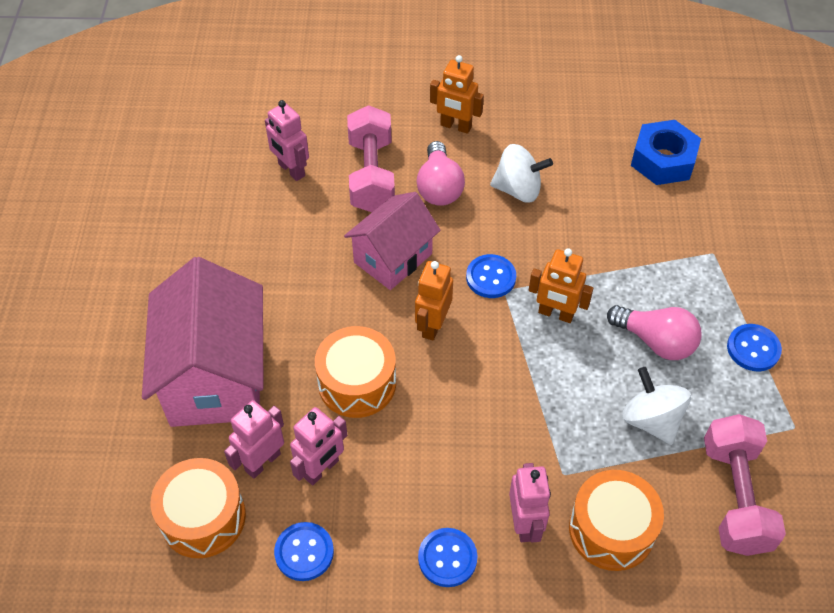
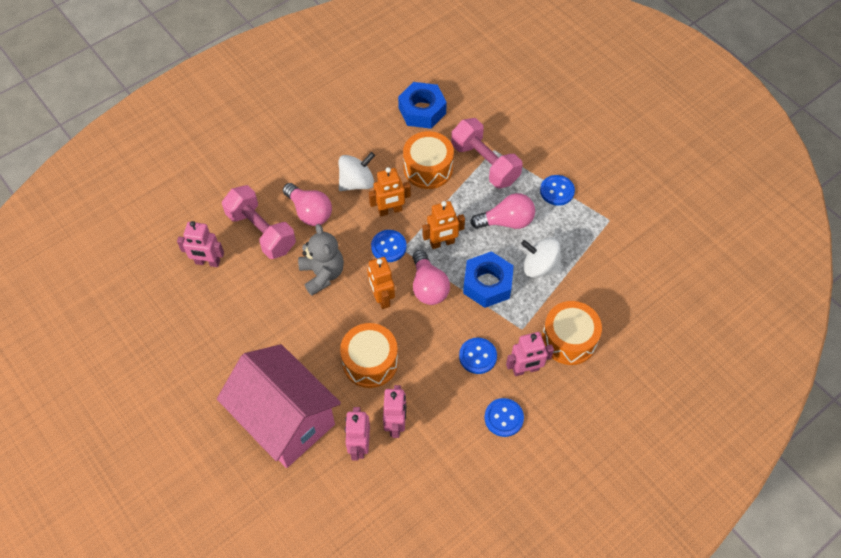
camera: 40 degrees left, 5 degrees up
(203, 517) = (356, 501): orange drum -> orange drum (428, 168)
(304, 552) = (428, 474): blue button -> blue button (477, 356)
(393, 258) = (322, 274): pink house -> grey teddy bear
(455, 126) = (284, 166): orange robot -> orange robot (390, 210)
(496, 349) = (428, 286): none -> pink light bulb
(525, 523) = (525, 369): pink robot -> pink robot turned 120 degrees clockwise
(568, 394) = (487, 284): none -> blue nut
(735, 496) = (611, 277): pink dumbbell -> pink dumbbell (485, 163)

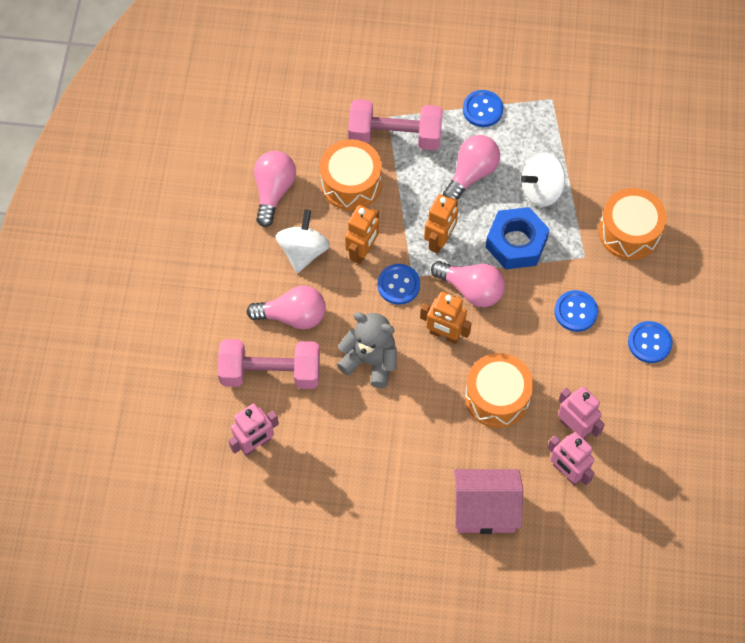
camera: 45 degrees left, 5 degrees up
(285, 419) = (484, 509): pink house -> pink house, size x0.63
(379, 137) = (273, 191): none -> pink light bulb
(422, 110) = (283, 133): blue nut -> none
(525, 369) = (623, 288): pink robot -> none

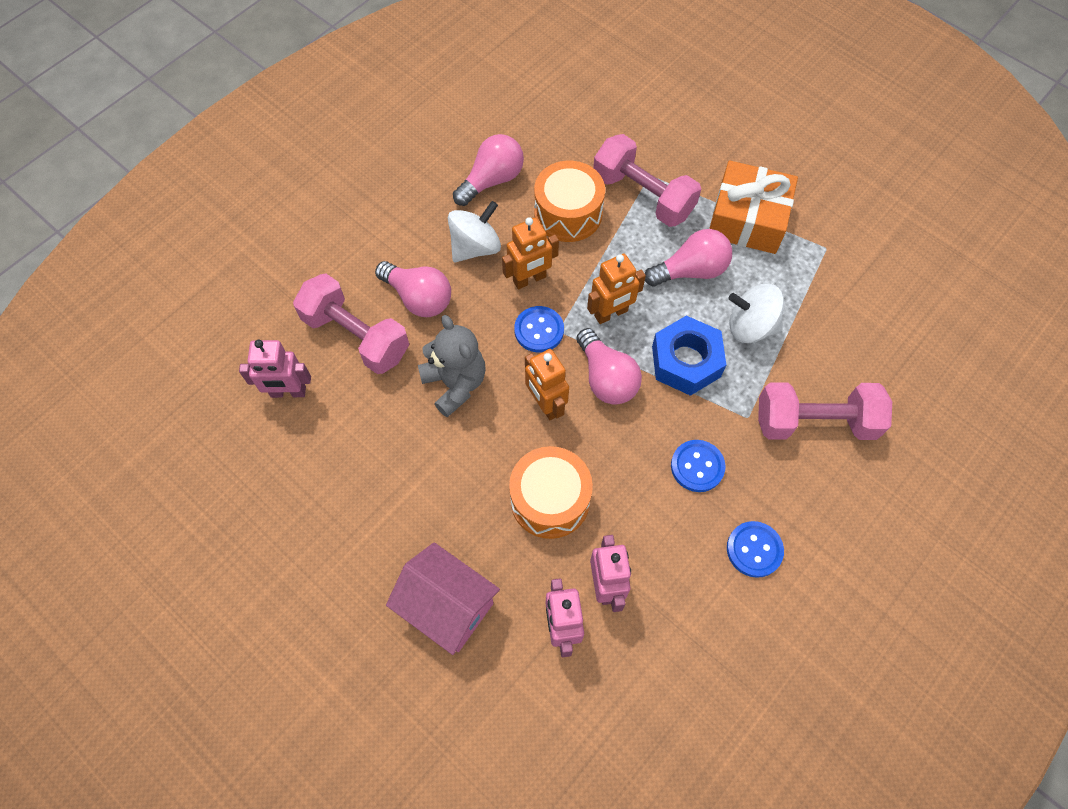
camera: 35 degrees right, 0 degrees up
(482, 109) = (747, 219): blue button -> orange gift
(629, 232) = (815, 422): orange drum -> pink dumbbell

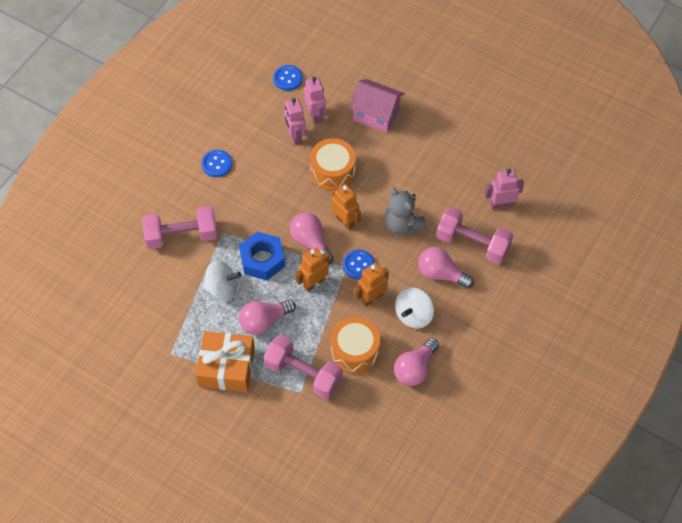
camera: 170 degrees right, 5 degrees down
(697, 466) = (251, 201): blue button -> blue button (288, 78)

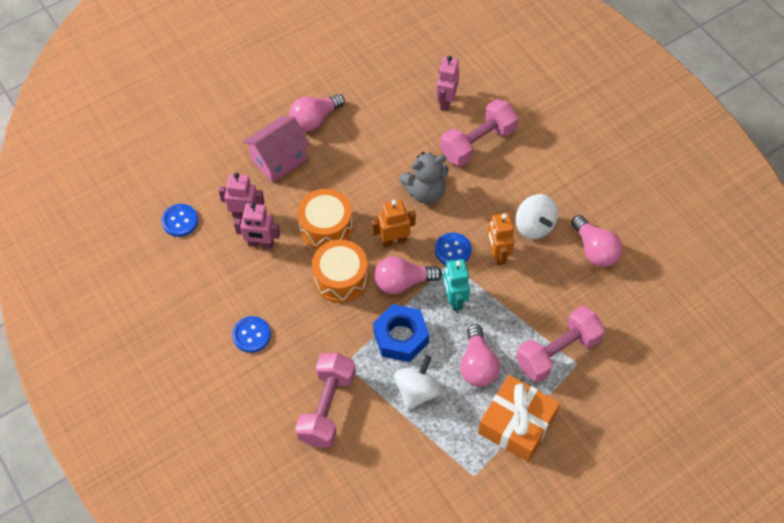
camera: 65 degrees left, 0 degrees up
(314, 283) = (454, 299): orange robot -> turquoise robot
(355, 351) = (551, 294): orange drum -> orange drum (341, 278)
(441, 274) = (499, 183): pink light bulb -> pink light bulb (315, 119)

